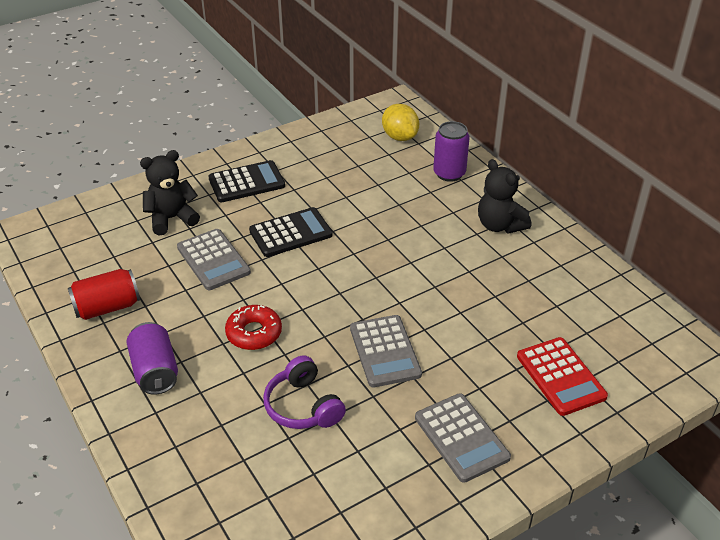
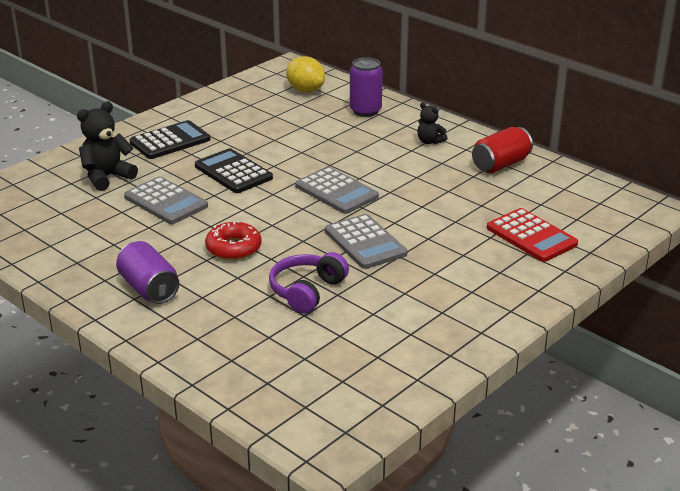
camera: 15 degrees left, 10 degrees down
(107, 307) = (75, 250): red can -> red can (500, 165)
(290, 233) = (233, 172): black calculator -> black calculator turned 90 degrees counterclockwise
(303, 406) = (307, 291): purple headphones -> purple headphones turned 75 degrees clockwise
(461, 437) = (463, 290): grey calculator -> grey calculator (336, 191)
(500, 225) = (429, 141): black teddy bear -> black teddy bear, size x0.58

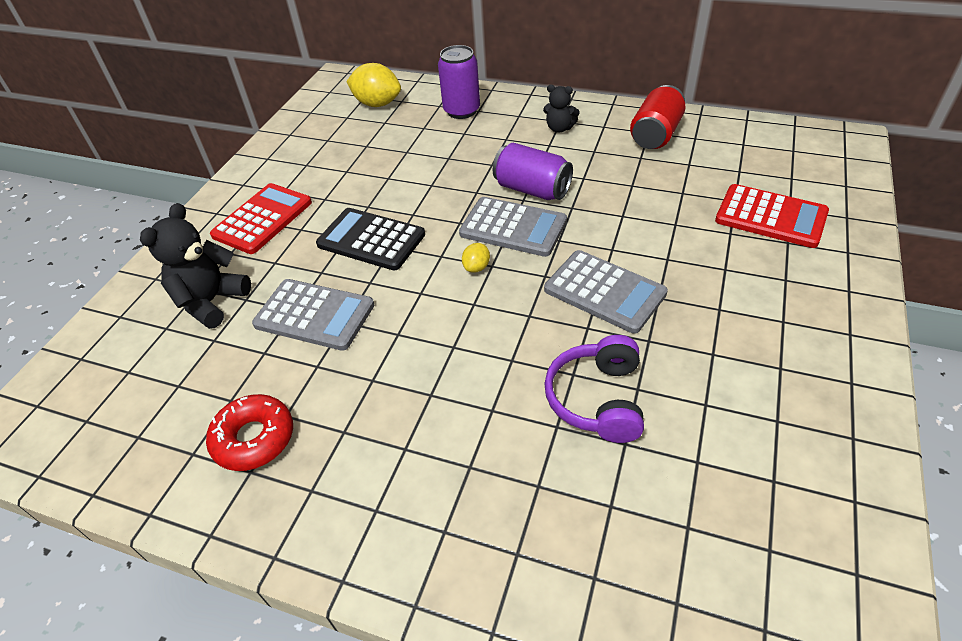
camera: 20 degrees left, 15 degrees up
(149, 289) = (386, 482): purple can -> purple can (532, 189)
(170, 141) = (262, 219): black calculator -> red calculator
(233, 248) = (453, 361): red donut -> red donut (254, 438)
(291, 206) = (476, 267): none -> yellow lemon

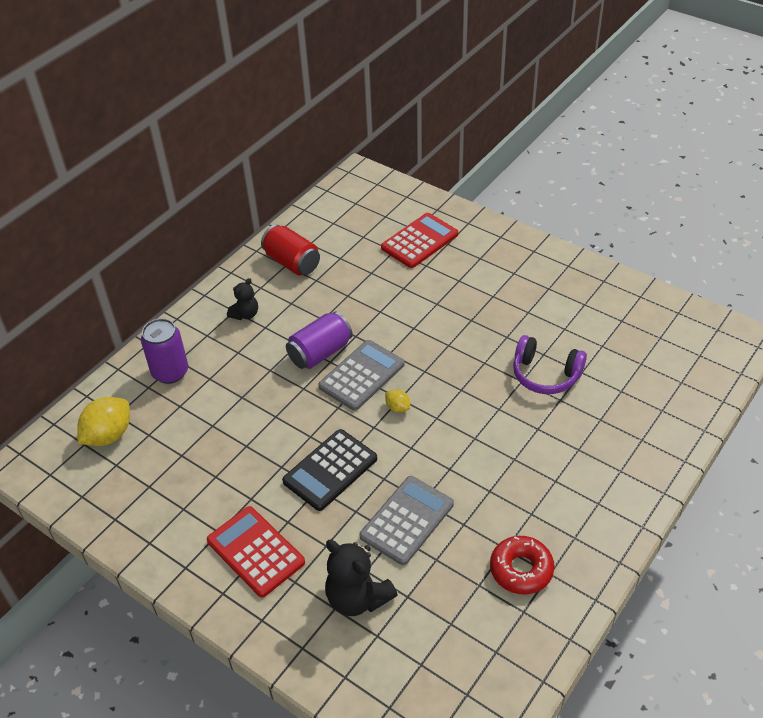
camera: 75 degrees left, 0 degrees up
(604, 291) = (454, 344): grey calculator -> none

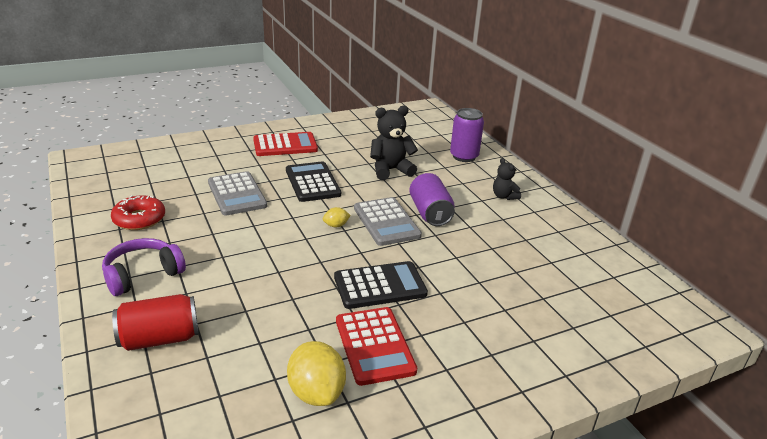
camera: 115 degrees right, 15 degrees down
(108, 435) = (425, 129): yellow lemon -> yellow lemon (316, 392)
(292, 262) = (559, 235): red can -> red can (159, 338)
(357, 598) = (211, 162): black teddy bear -> black teddy bear (390, 170)
(419, 241) = (549, 321): red calculator -> red calculator (374, 345)
(459, 339) = (380, 286): none -> black calculator
(545, 374) = (282, 316): purple headphones -> purple headphones (143, 275)

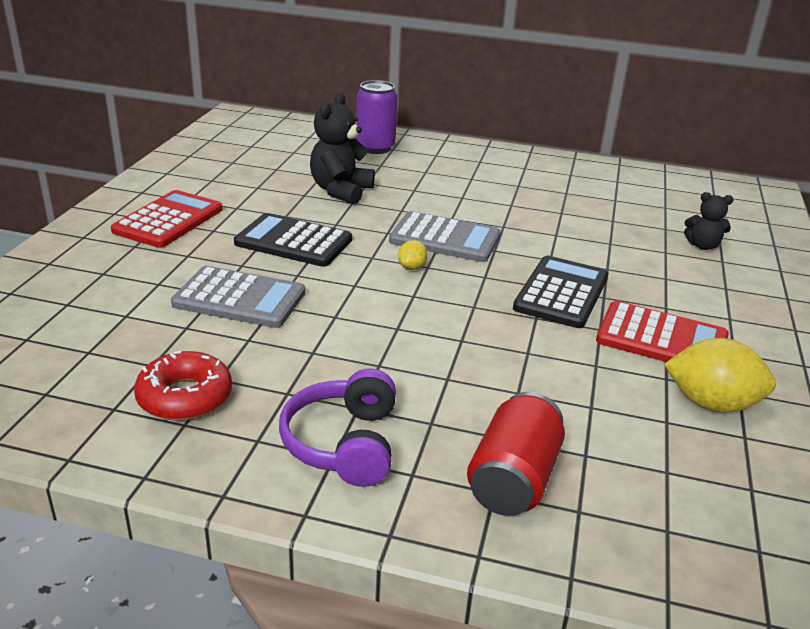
camera: 50 degrees left, 0 degrees up
(430, 213) = (460, 211): purple can -> none
(504, 196) = (480, 167): black teddy bear -> black teddy bear (702, 246)

